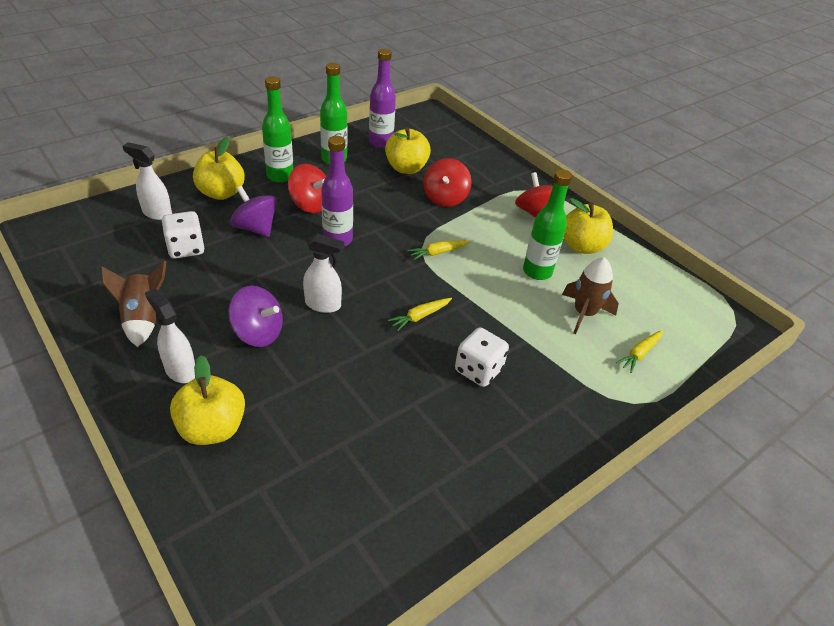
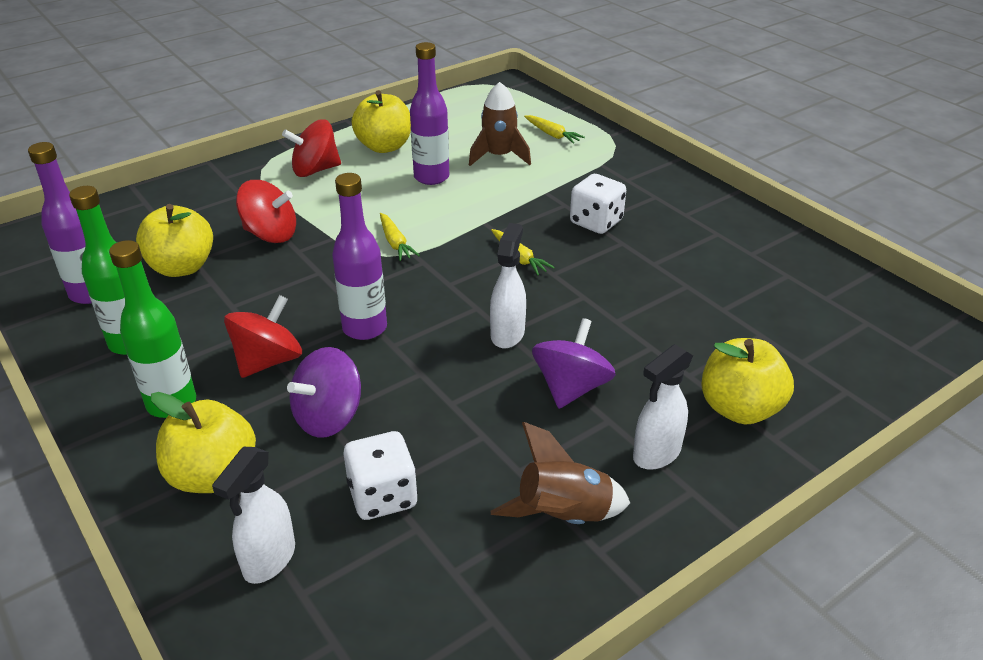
camera: 85 degrees left, 5 degrees down
(537, 272) = (431, 177): green bottle -> purple bottle

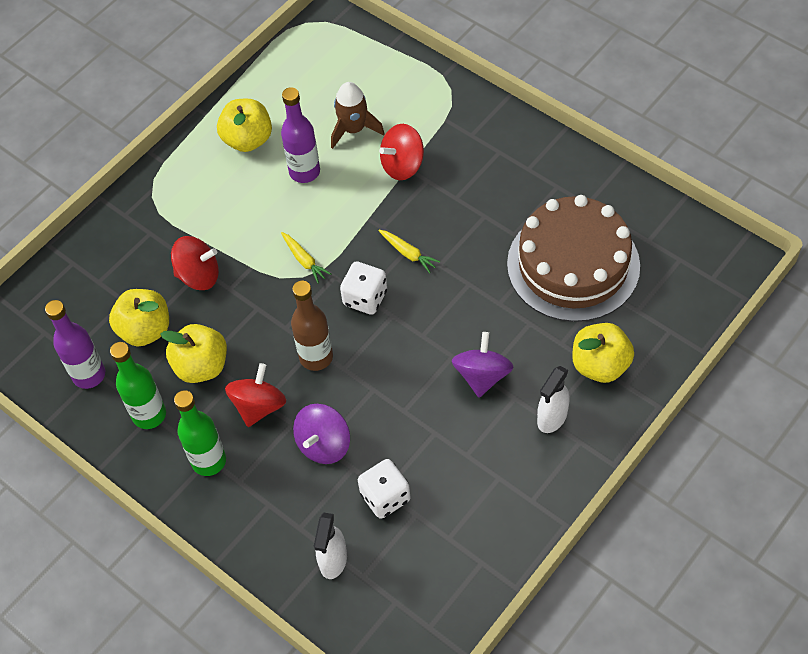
camera: 10 degrees left, 20 degrees up
(213, 475) = (268, 510): yellow apple -> yellow apple (201, 366)
(315, 170) = (200, 186): red spinning top -> red spinning top (402, 165)
(364, 328) = (316, 357): purple bottle -> brown bottle
(508, 334) = (423, 336): white spray bottle -> none
(552, 134) = (391, 87): yellow carrot -> none
(563, 516) = (504, 482): brown rocket -> none
(596, 222) = (458, 196): white dice -> white dice (365, 298)
(722, 303) = (573, 265): none -> brown cake

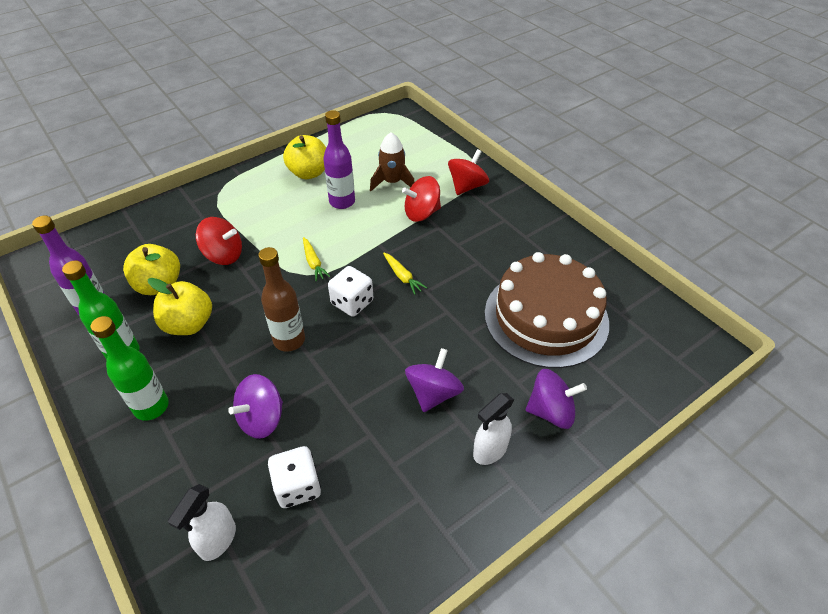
camera: 10 degrees right, 10 degrees down
(259, 406) = (220, 369): red spinning top -> red spinning top (467, 186)
(600, 365) = (551, 411): yellow apple -> purple spinning top

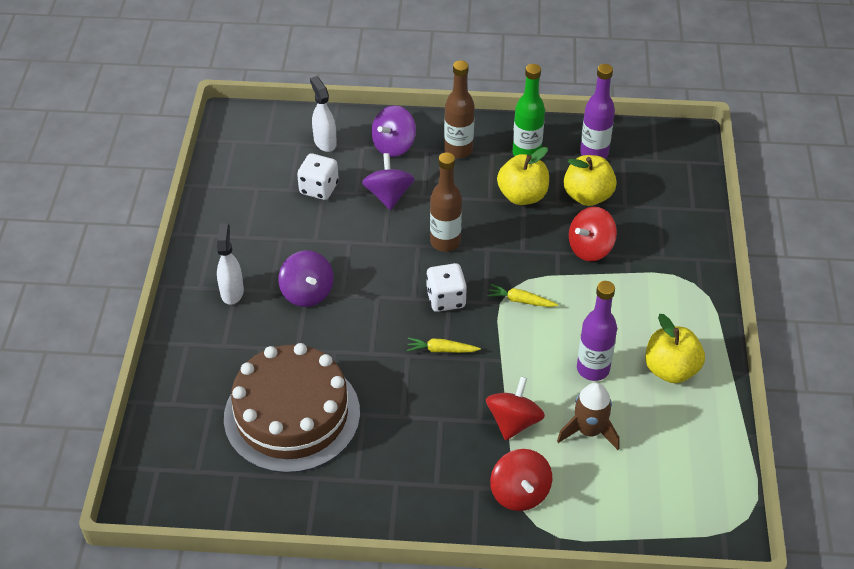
camera: 130 degrees right, 0 degrees up
(151, 407) = (458, 150): green bottle -> brown bottle
(551, 411) = (217, 347): purple spinning top -> purple spinning top (394, 146)

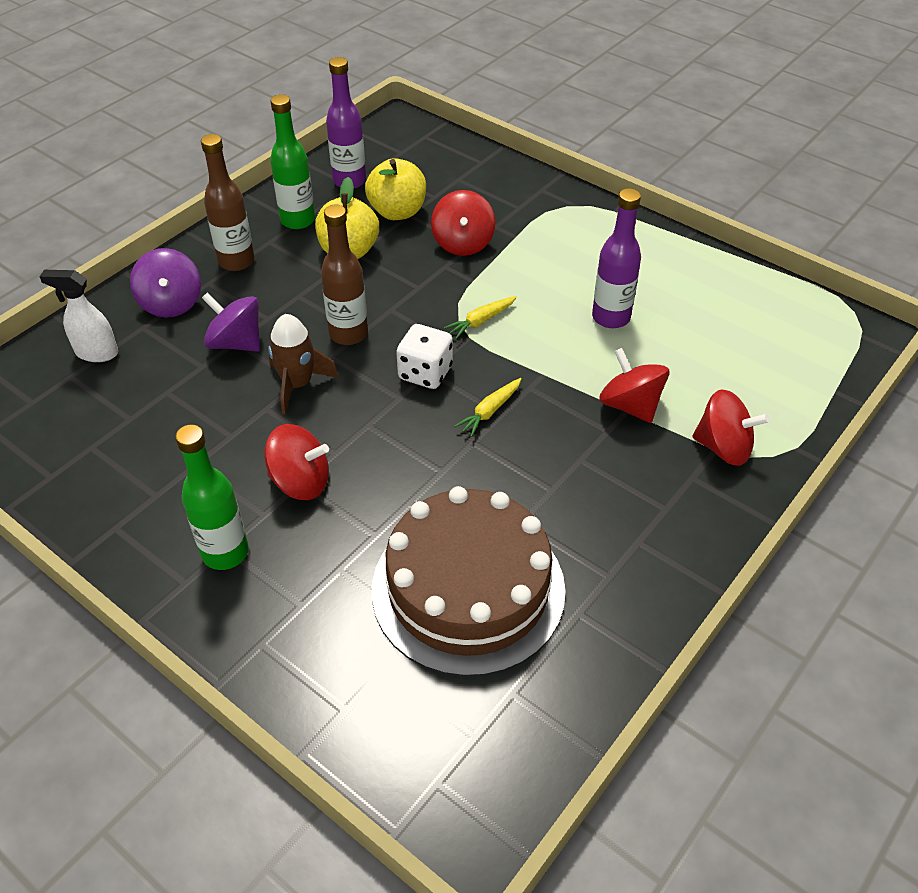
camera: 55 degrees left, 0 degrees up
(232, 292) = (225, 552): white spray bottle -> green bottle
(307, 293) = (300, 481): purple spinning top -> red spinning top
(319, 188) = (158, 393): white dice -> none
(589, 431) = (683, 359): brown rocket -> brown rocket (297, 384)
(670, 370) = (654, 270): yellow apple -> none

